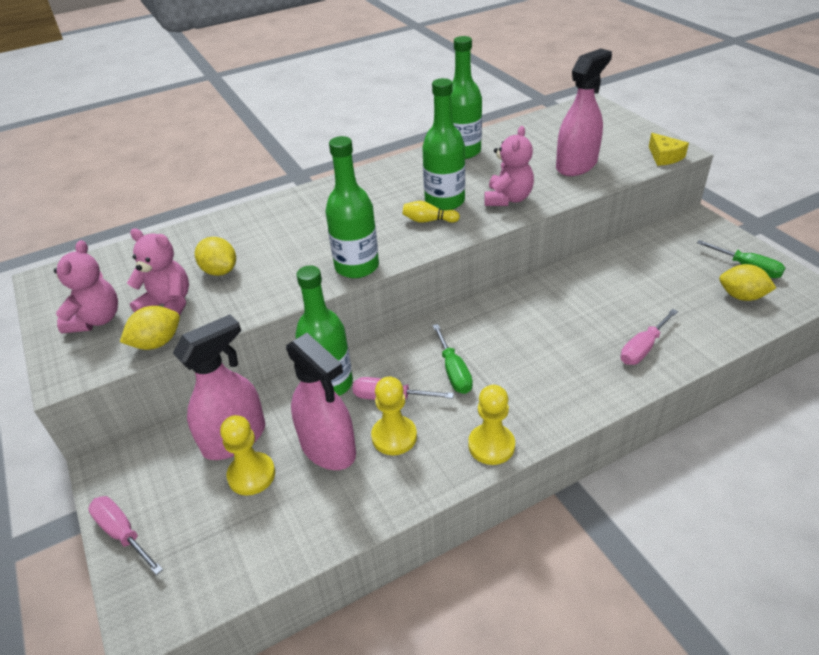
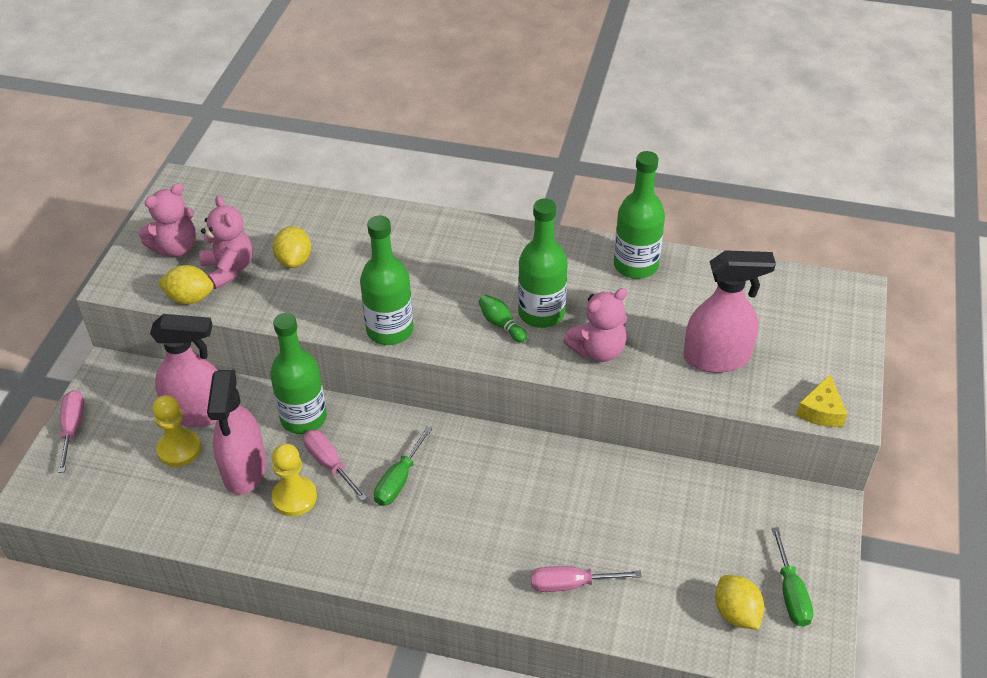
camera: 40 degrees right, 5 degrees up
(428, 220) = (501, 324): yellow bowling pin -> green bowling pin
(491, 445) = (348, 561): yellow pawn -> none

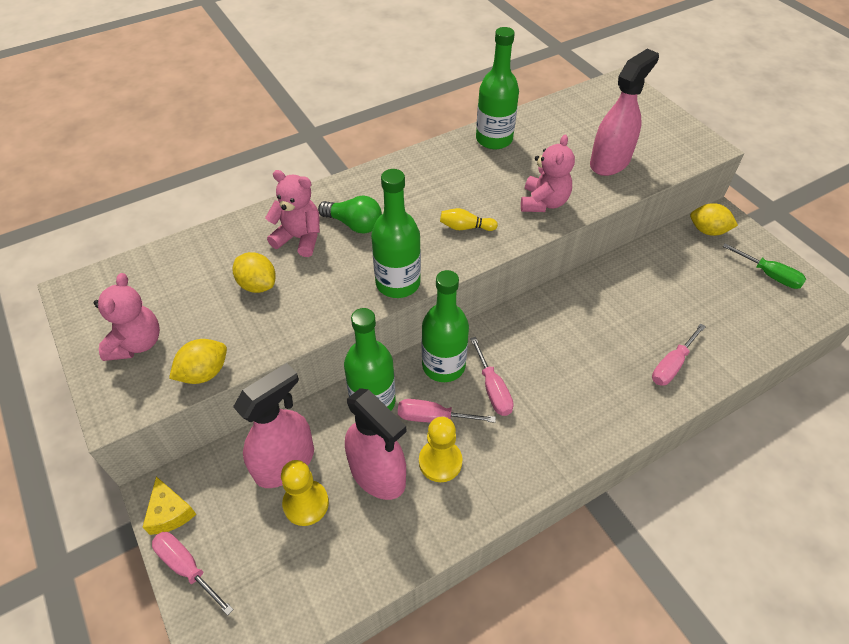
camera: 45 degrees left, 5 degrees up
(229, 269) = (210, 327): pink teddy bear -> pink teddy bear (299, 238)
(399, 480) = (492, 388): green screwdriver -> pink screwdriver
(418, 261) = (354, 224): none -> green light bulb
(501, 324) = (465, 227): green bowling pin -> yellow bowling pin
(541, 313) = (480, 203): green bottle -> green bottle (443, 365)
(736, 613) = (763, 307): yellow lemon -> yellow lemon (707, 231)
(821, 411) = (697, 154): yellow cheese -> yellow cheese (170, 512)

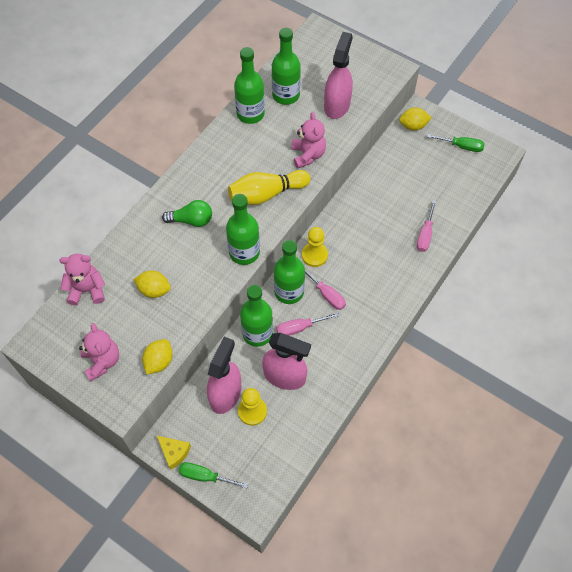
camera: 25 degrees left, 10 degrees up
(187, 568) = (205, 476): pink screwdriver -> green screwdriver
(299, 238) = (161, 245): pink teddy bear -> pink teddy bear (87, 290)
(440, 462) = (317, 353): yellow pawn -> yellow pawn (314, 255)
(465, 227) = (266, 194): yellow bowling pin -> yellow bowling pin, size x2.06
(548, 134) = (286, 95): none -> green bottle

